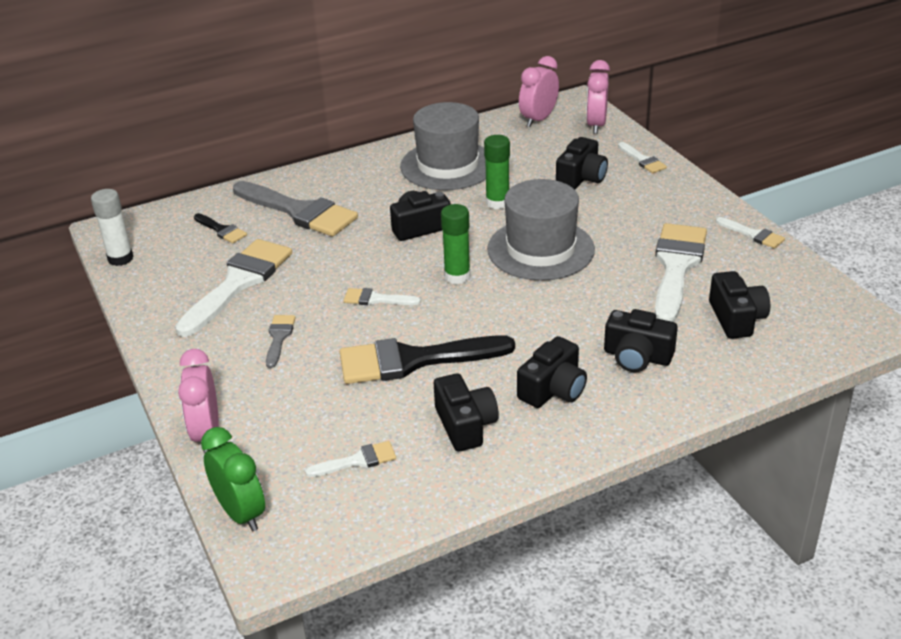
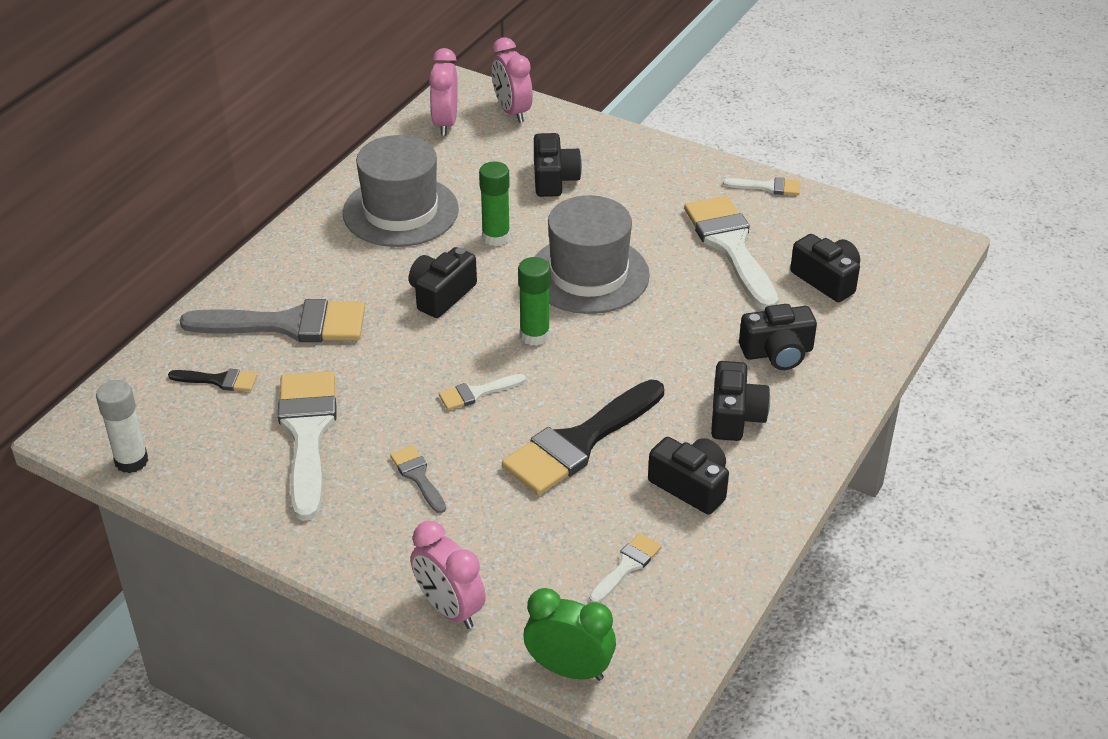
camera: 35 degrees left, 5 degrees up
(642, 160) = (596, 138): white brush -> none

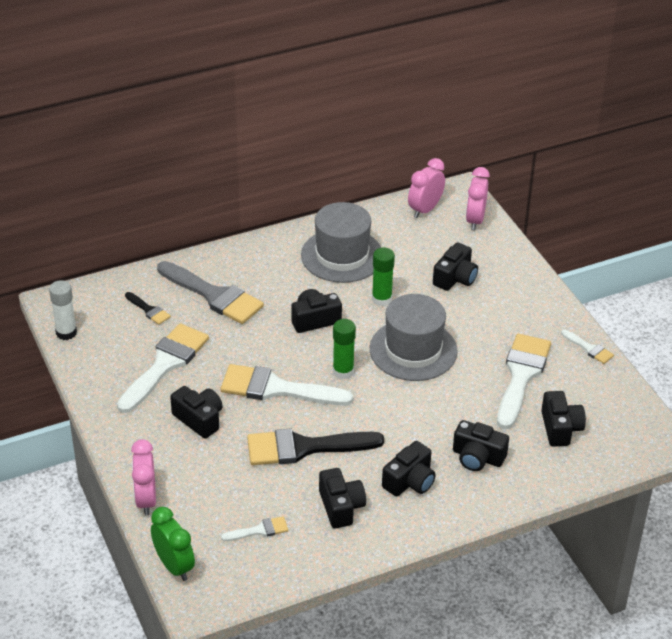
camera: 35 degrees right, 0 degrees up
(418, 476) = (199, 419): grey brush -> black camera
(476, 393) = (276, 389): white brush -> white brush, size x2.14

